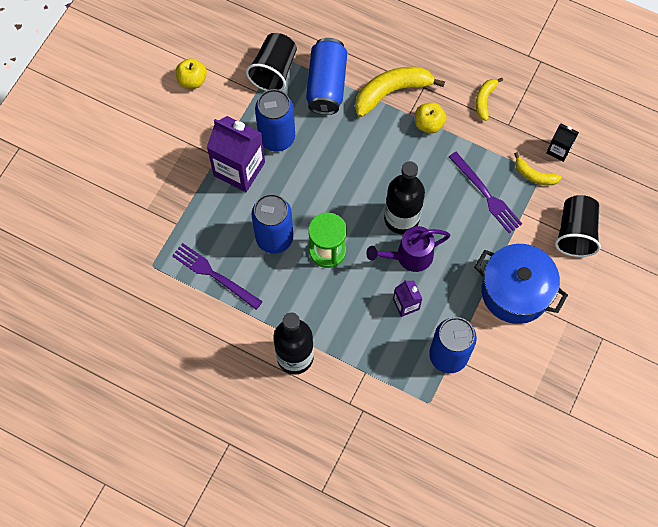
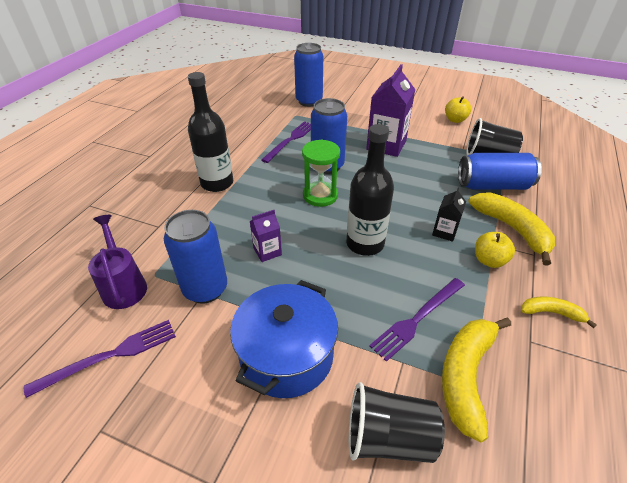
camera: 85 degrees right, 25 degrees down
(277, 138) = (423, 161): blue can -> blue can (309, 101)
(408, 256) = (322, 251): purple watering can -> purple watering can (124, 285)
(511, 421) = (110, 356): none -> purple fork
(534, 175) = (466, 375): yellow banana -> yellow banana, size x1.85
(559, 150) = (522, 410): black carton -> black carton (444, 232)

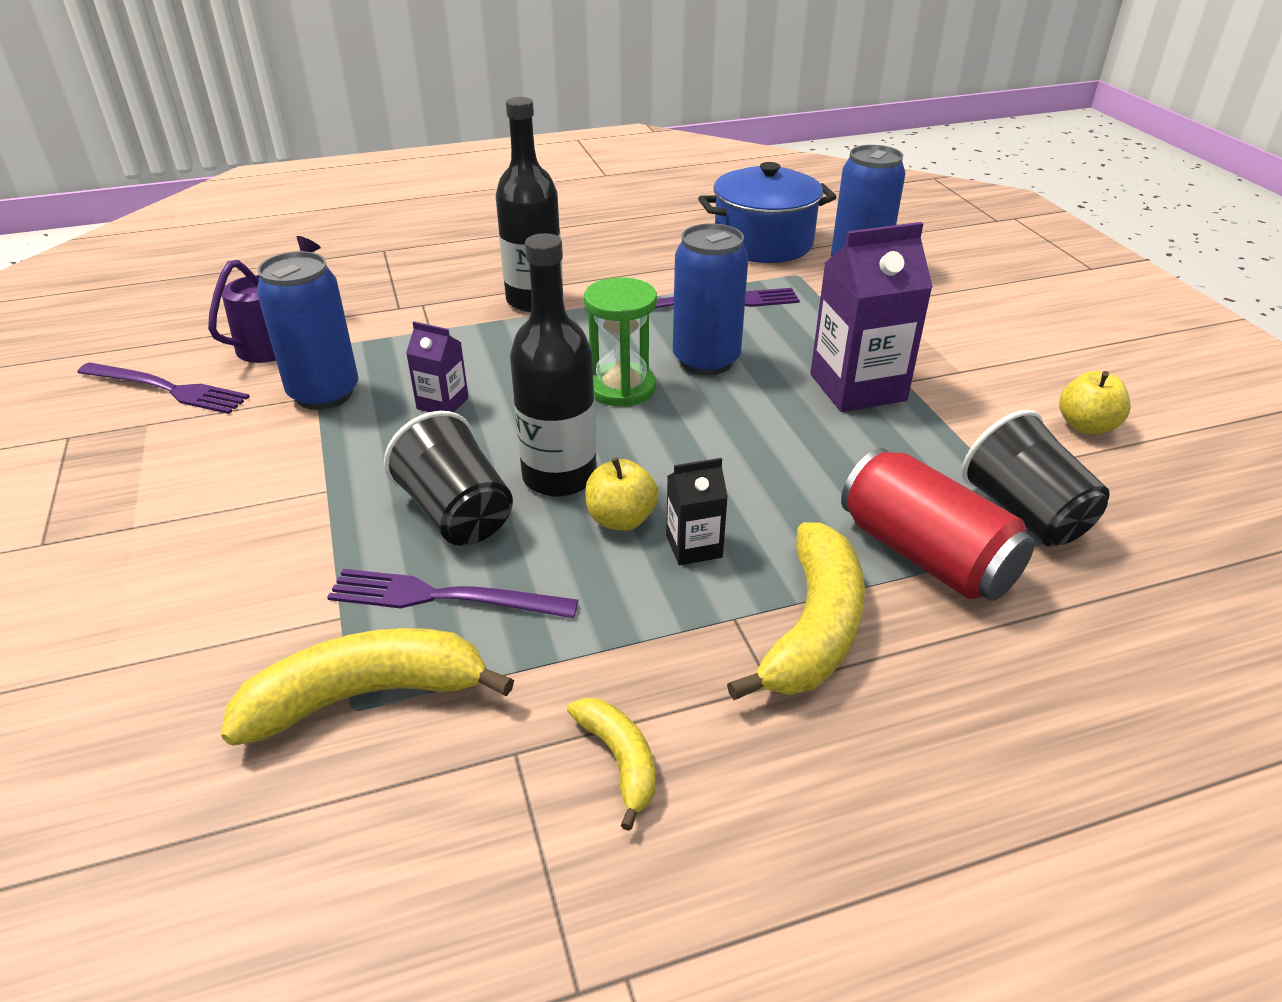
camera: 50 degrees right, 5 degrees down
(286, 355) = (266, 507): blue pot -> blue pot (763, 243)
(389, 437) = (193, 657): black cup -> black cup (457, 514)
(489, 260) = (679, 628): yellow apple -> yellow apple (621, 519)
(493, 185) = (925, 555): blue can -> red can

